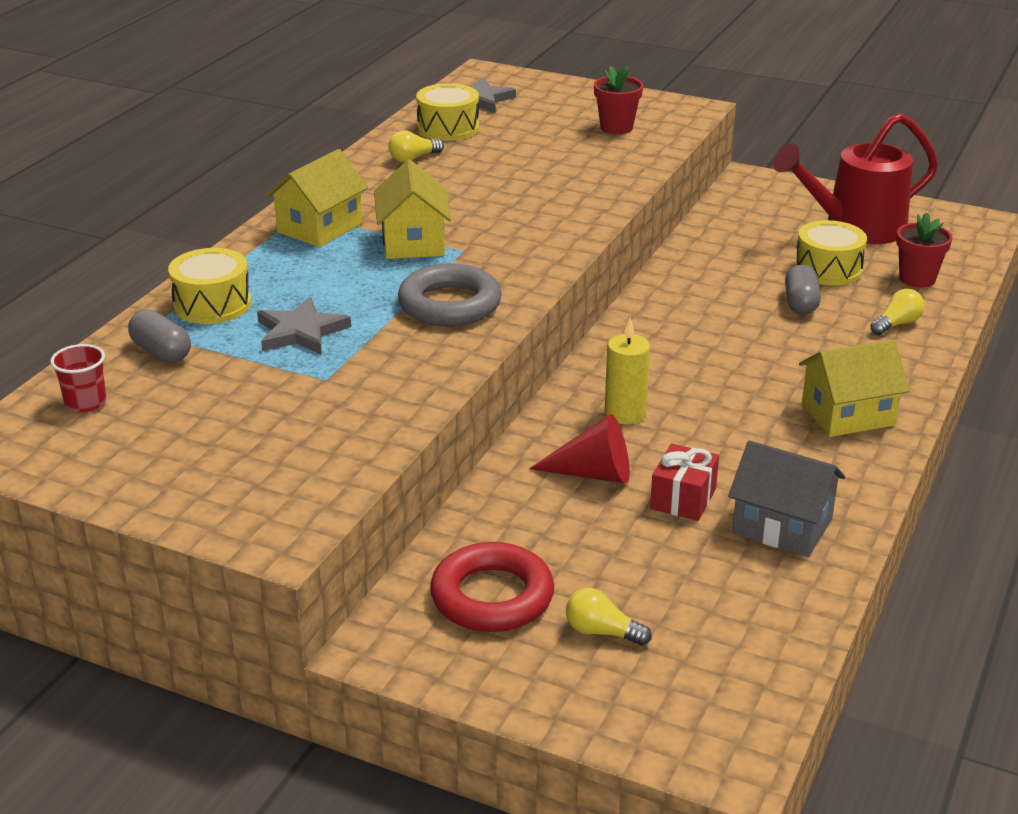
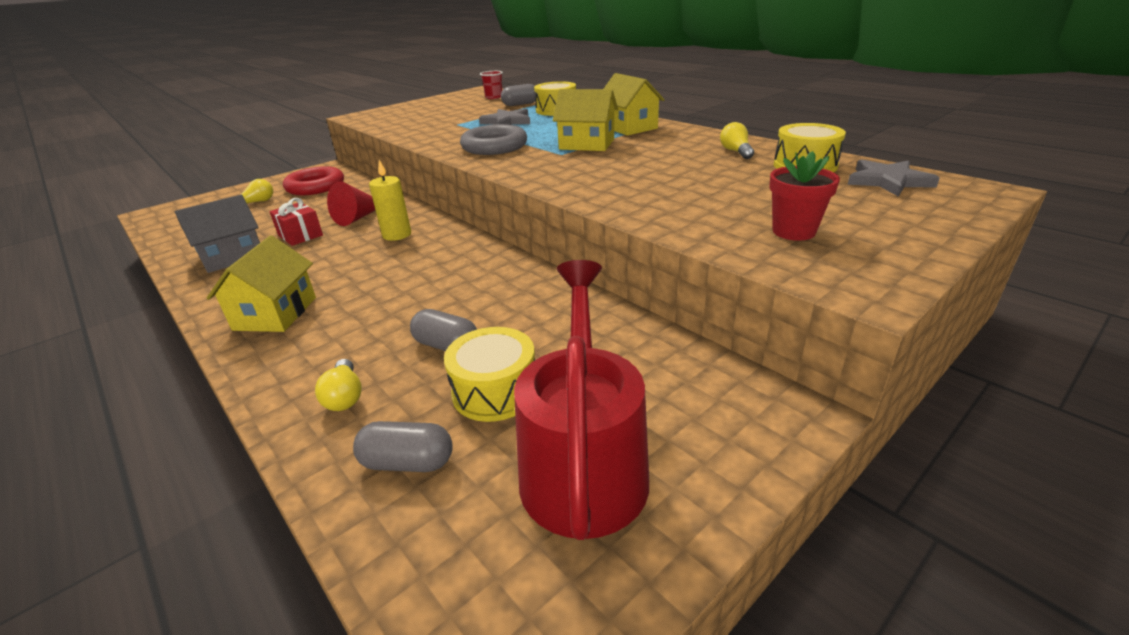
camera: 115 degrees right, 0 degrees up
(917, 279) = (408, 462): red flower pot -> grey capsule

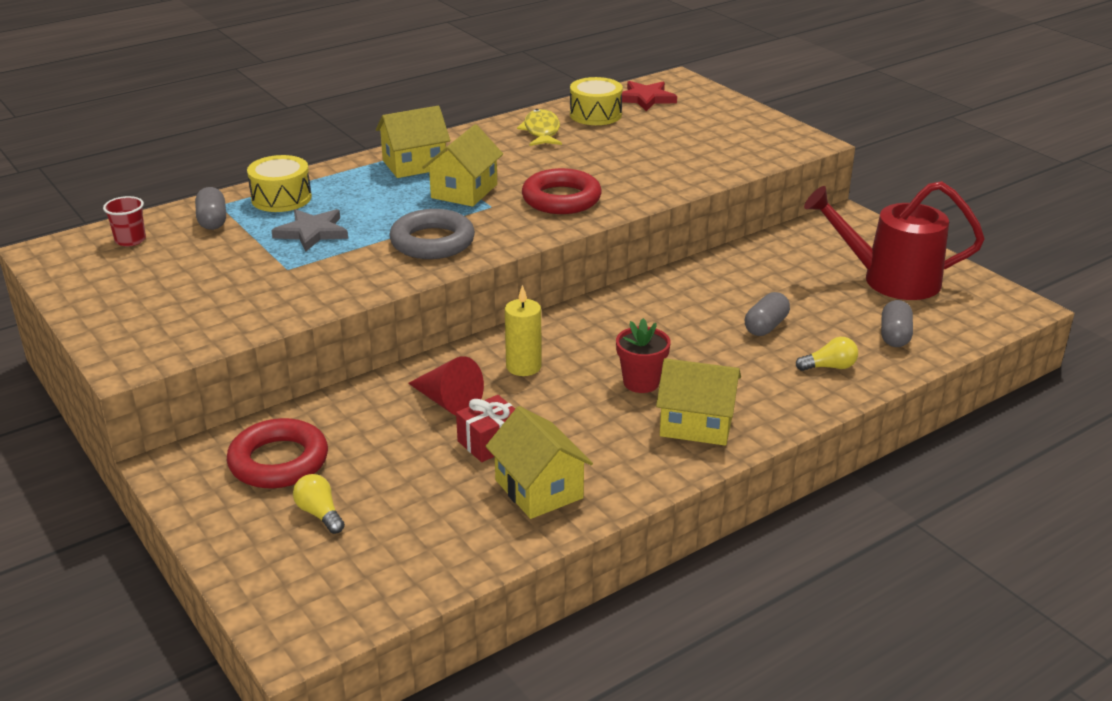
camera: 85 degrees left, 0 degrees up
(232, 257) = (539, 489): grey house -> yellow house
(495, 391) = (824, 306): yellow drum -> none
(584, 172) = (561, 199): none -> red ring
(736, 152) = (541, 131): yellow light bulb -> yellow fish
(793, 231) = (726, 143): red flower pot -> red flower pot (641, 382)
(888, 181) = (645, 98): grey star -> red star

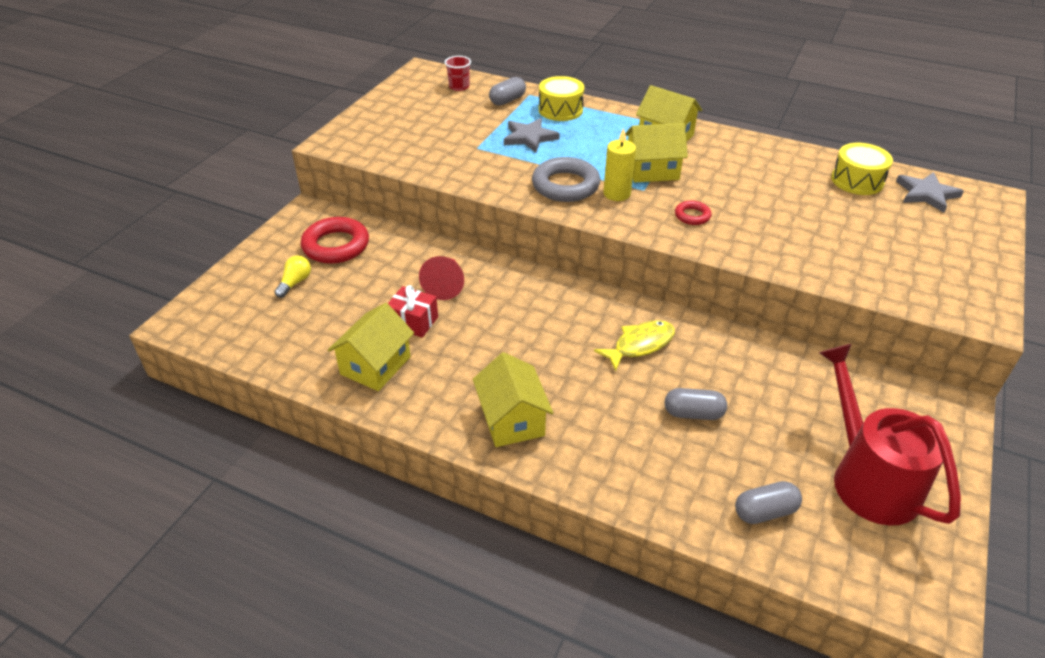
camera: 60 degrees right, 10 degrees up
(523, 367) = (515, 301): yellow candle -> yellow candle (617, 194)
(541, 131) = (791, 167): yellow fish -> yellow fish (640, 345)
(561, 199) = (692, 216): red ring -> red ring, size x0.51
(641, 382) = (544, 368): red flower pot -> none
(645, 98) = (926, 194): red star -> grey star
(829, 367) = (666, 478): yellow light bulb -> none

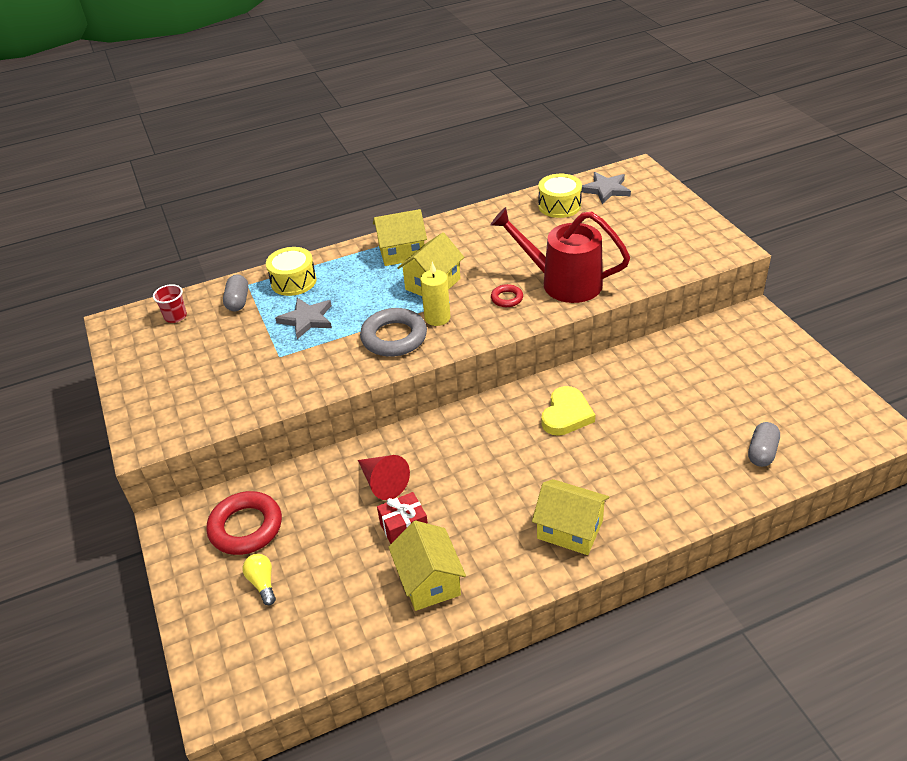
camera: 45 degrees left, 0 degrees up
(640, 345) = (566, 414): yellow fish -> yellow heart
(693, 413) = (654, 430): grey capsule -> none
(867, 477) = (774, 389): red watering can -> red watering can (562, 282)

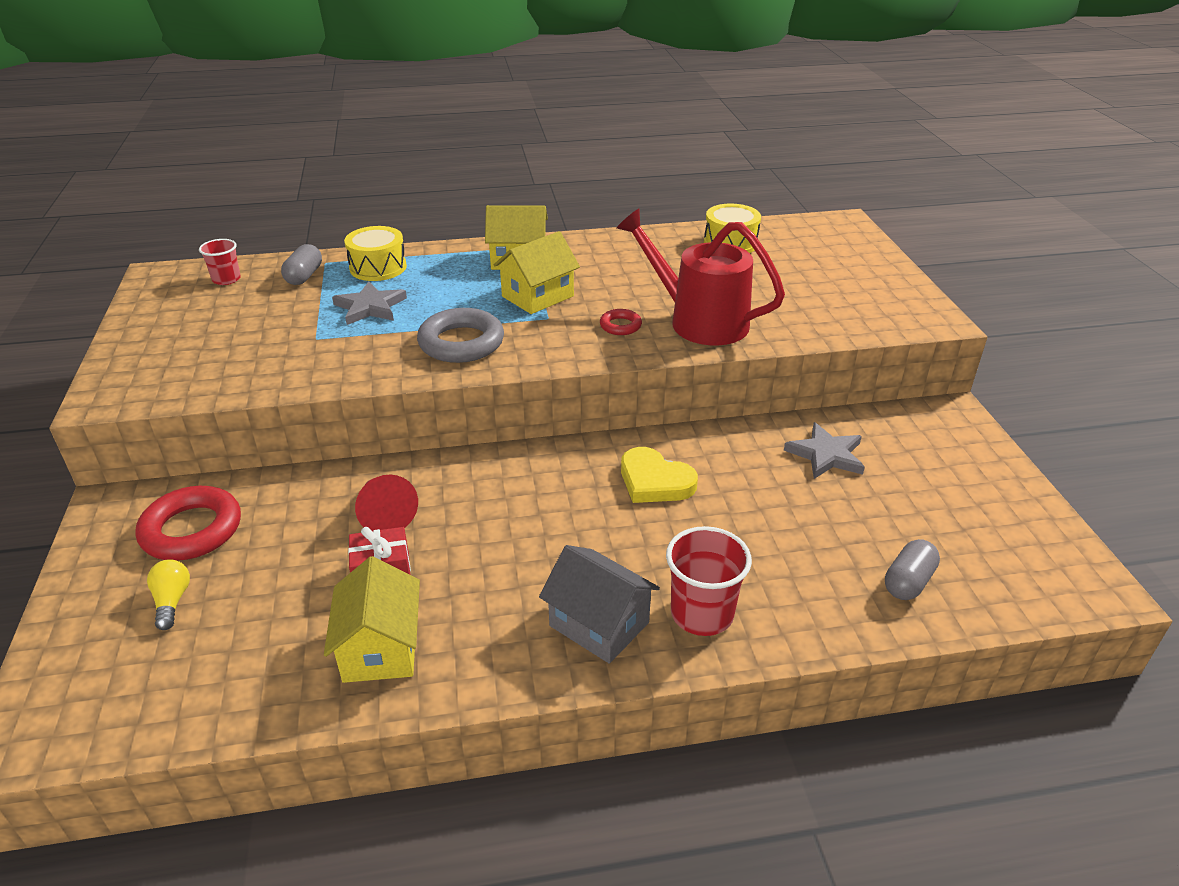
camera: 10 degrees right, 5 degrees down
(437, 318) = (524, 331): yellow candle -> none
(566, 414) = (655, 481): yellow heart -> yellow heart turned 90 degrees clockwise
(570, 529) = (599, 624): yellow house -> grey house
(605, 189) = (795, 236): grey star -> grey star (826, 455)
(635, 506) = (702, 614): none -> red cup

